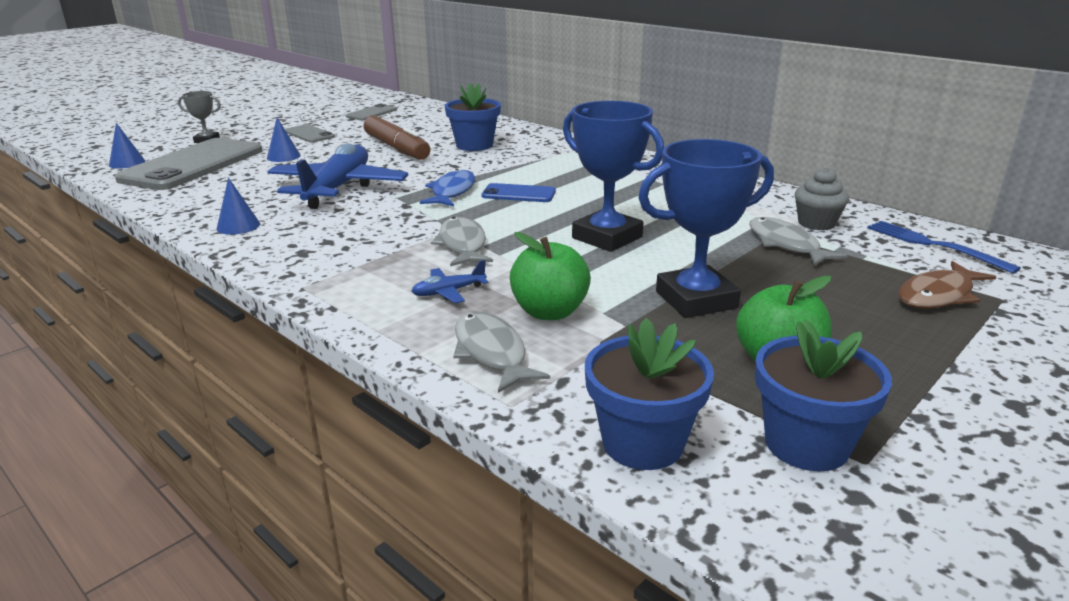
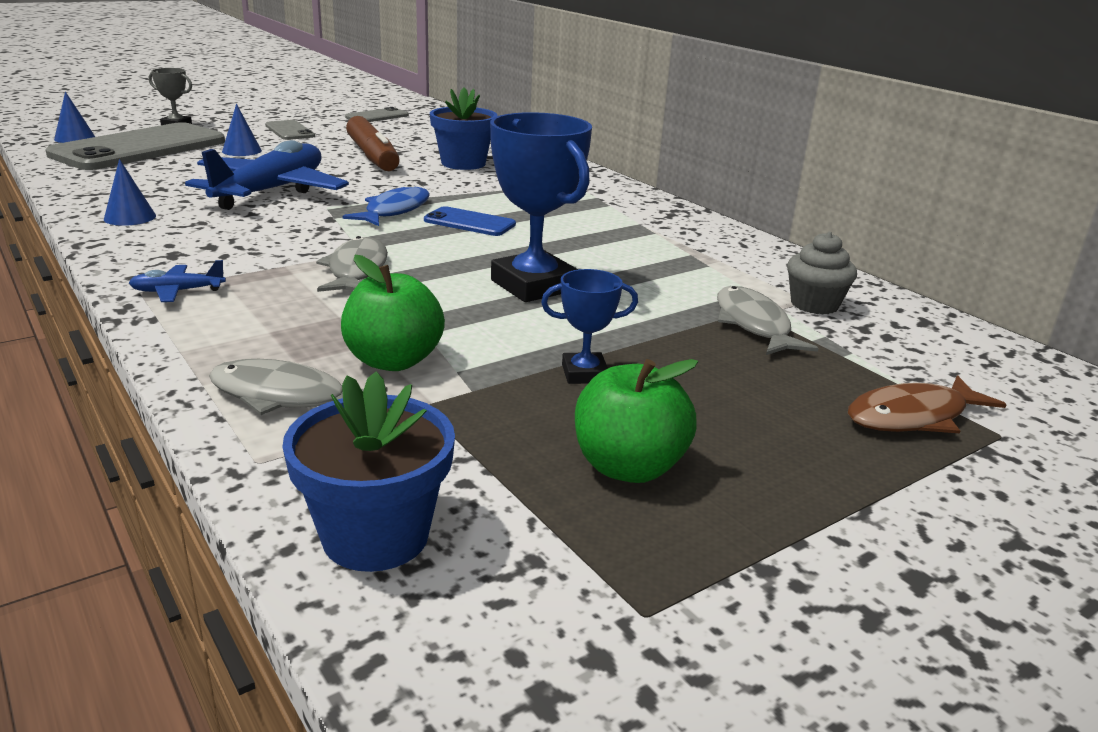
camera: 10 degrees right, 0 degrees up
(449, 292) = (296, 320): blue plane -> blue plane (178, 291)
(491, 353) = (286, 397): grey fish -> grey fish turned 60 degrees counterclockwise
(696, 300) = (584, 374): blue trophy -> blue trophy, size x0.52
(806, 444) = (583, 576): blue flower pot -> none
(933, 245) = (954, 353): blue fork -> none

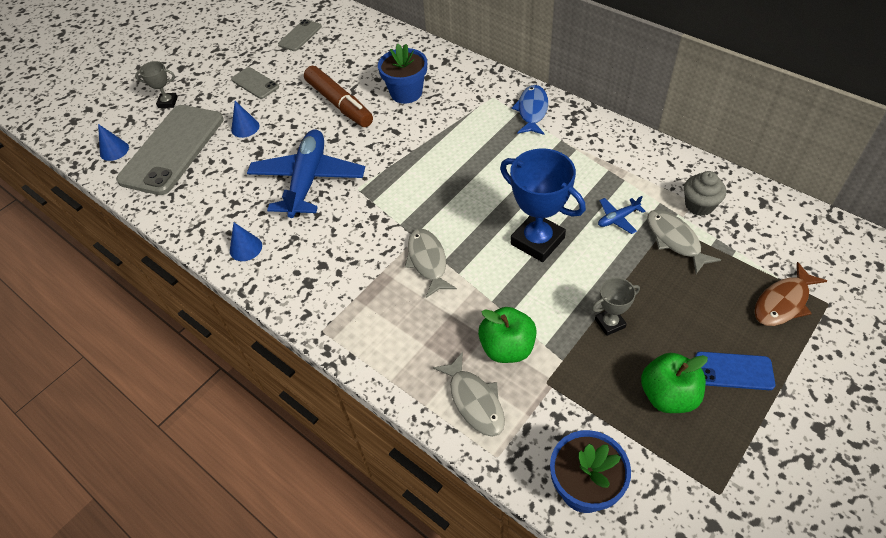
camera: 10 degrees left, 25 degrees up
(178, 291) = (343, 323): blue plane -> blue plane (618, 218)
(286, 397) = (474, 401): grey fish -> grey fish turned 120 degrees counterclockwise
(394, 211) = (403, 178): blue fish -> blue fish (532, 111)
(469, 222) = (458, 177): blue phone -> blue phone (734, 371)
(584, 374) = (610, 323): blue trophy -> grey trophy

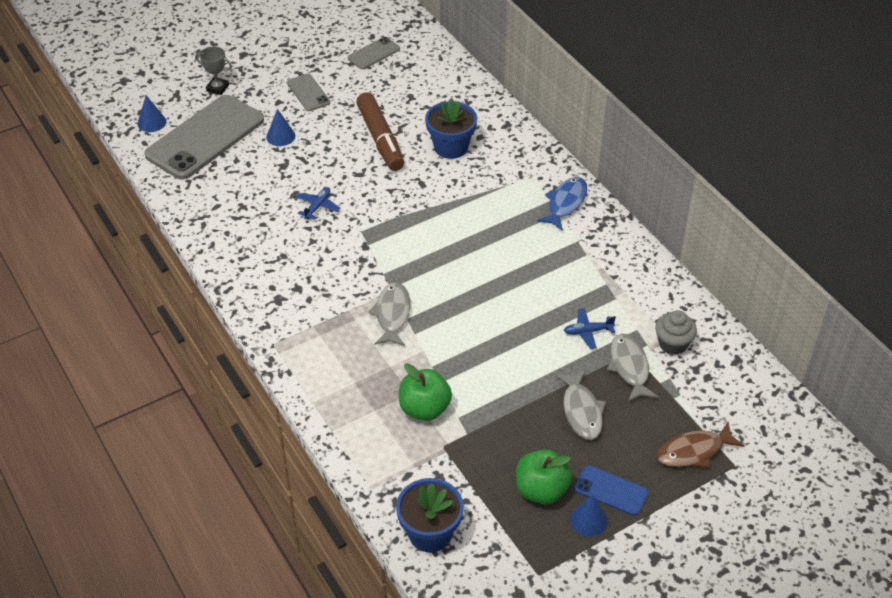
camera: 15 degrees right, 5 degrees down
(245, 248) = (236, 252): blue cone -> blue cone (588, 520)
(308, 180) = (317, 206): blue plane -> blue plane, size x0.41
(474, 401) = (375, 441): grey fish -> grey fish (581, 411)
(537, 241) = (501, 328): blue trophy -> none
(610, 323) = (526, 418): grey trophy -> none

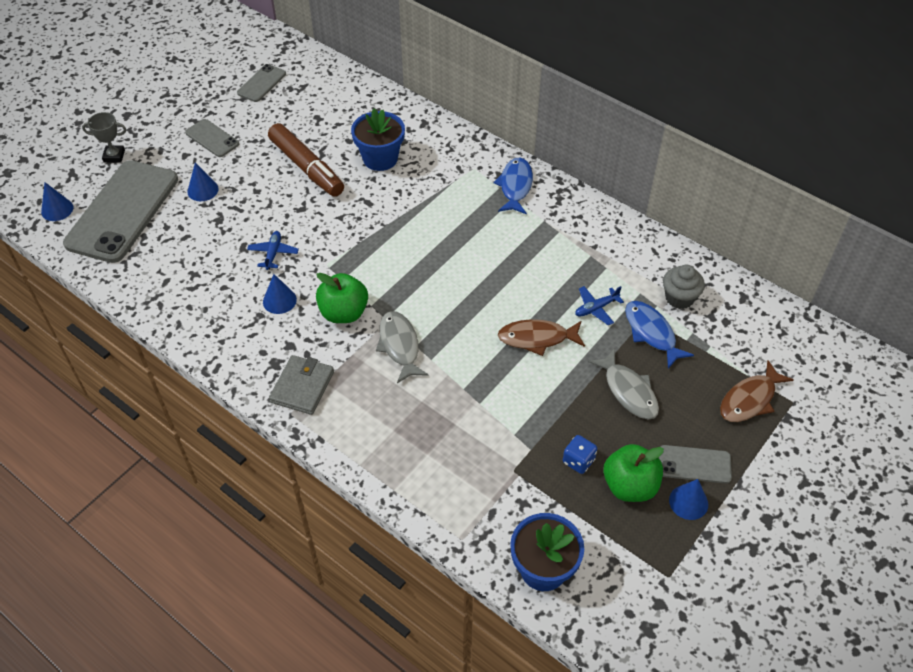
camera: 20 degrees left, 5 degrees up
(292, 325) = (302, 387): none -> grey wallet
(305, 248) = (279, 300): none -> blue cone
(424, 409) = (477, 436): green apple -> green apple (344, 313)
(505, 456) = (578, 461): none -> blue dice
(519, 342) = (537, 338): none -> brown fish
(611, 491) = (694, 464): blue phone -> grey phone
(629, 367) = (651, 333): grey fish -> blue fish

